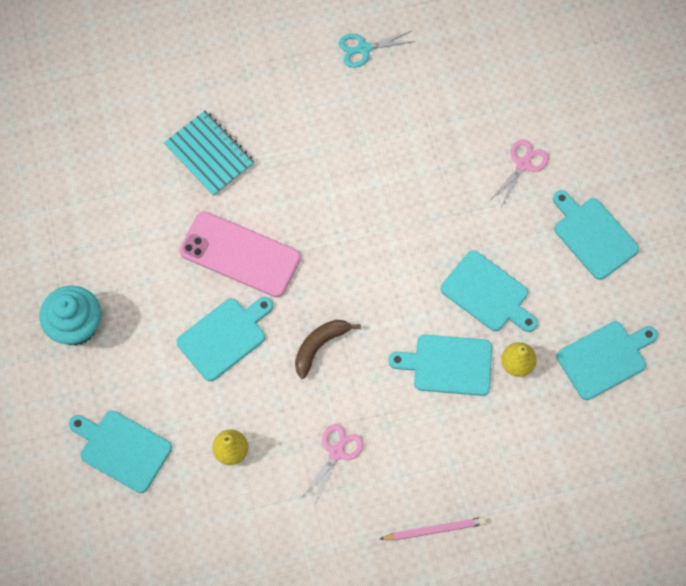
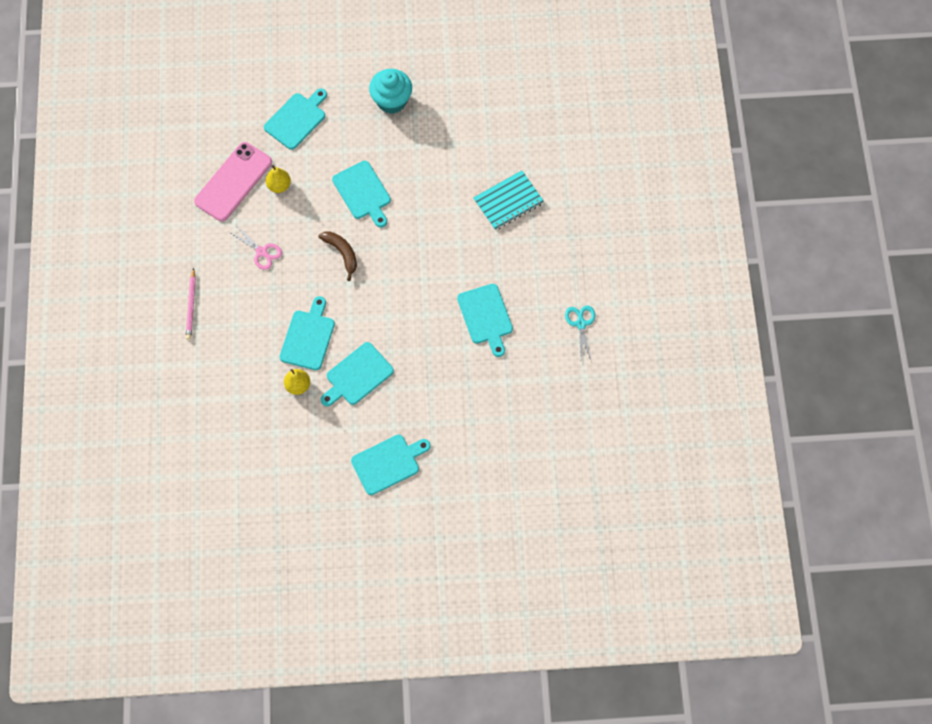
camera: 100 degrees right, 0 degrees up
(240, 254) = (424, 211): pink phone -> pink phone (233, 182)
(523, 164) = (458, 423): pink scissors -> none
(605, 358) = (287, 449): turquoise cutting board -> turquoise cutting board (486, 317)

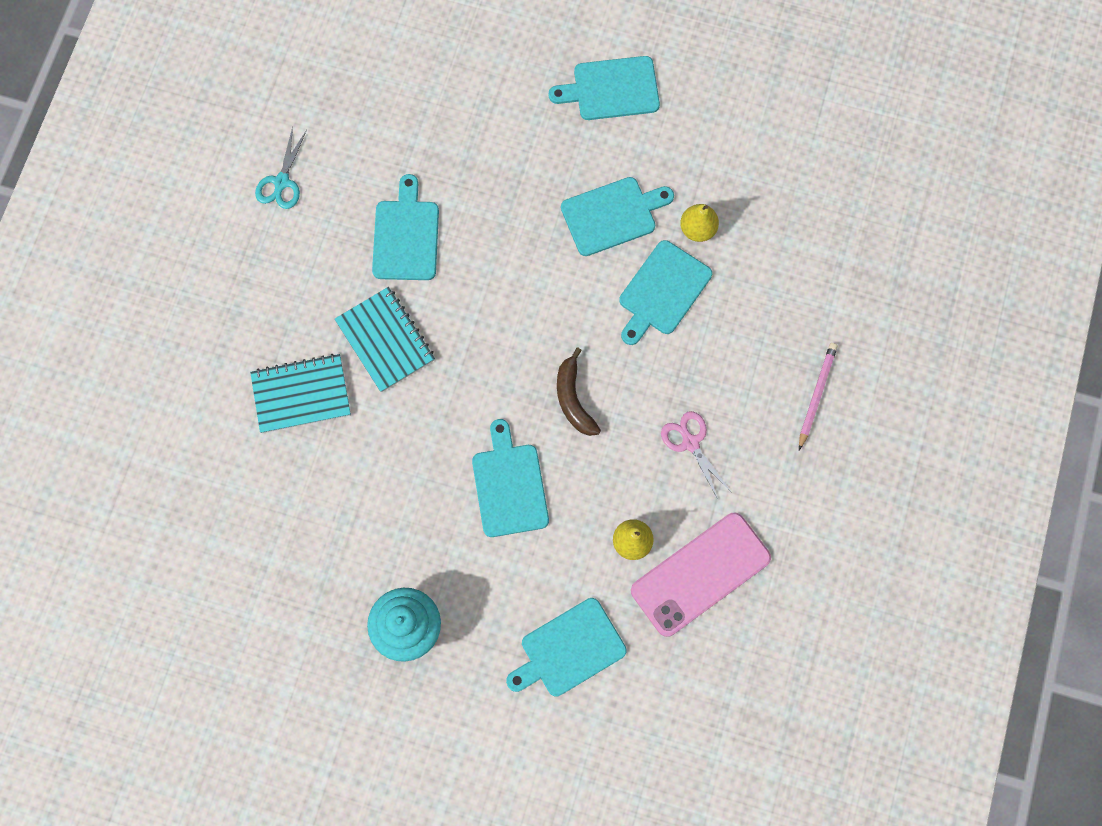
camera: 160 degrees left, 5 degrees up
(471, 249) = (385, 340): none -> turquoise notebook

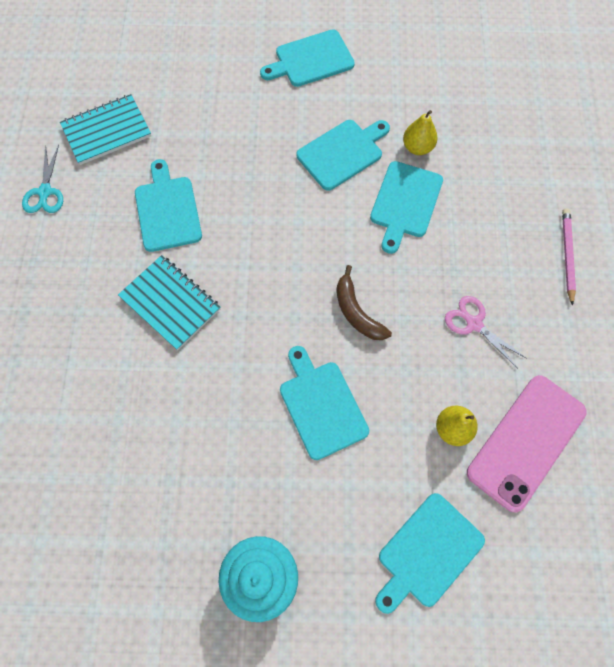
camera: 15 degrees left, 5 degrees down
(301, 394) = (101, 371): turquoise notebook -> turquoise notebook (107, 131)

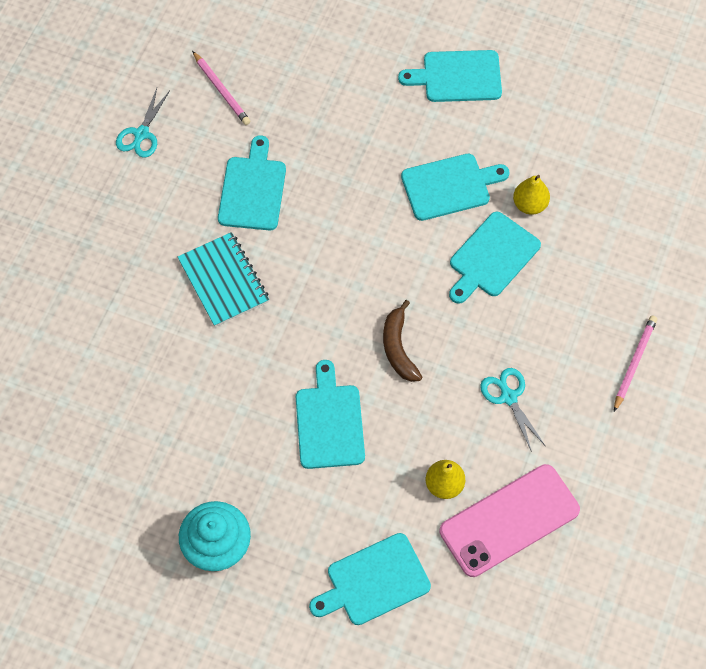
camera: 20 degrees right, 5 degrees down
(107, 131) = (221, 90): turquoise notebook -> pink pencil
(474, 324) = (508, 397): pink scissors -> turquoise scissors

